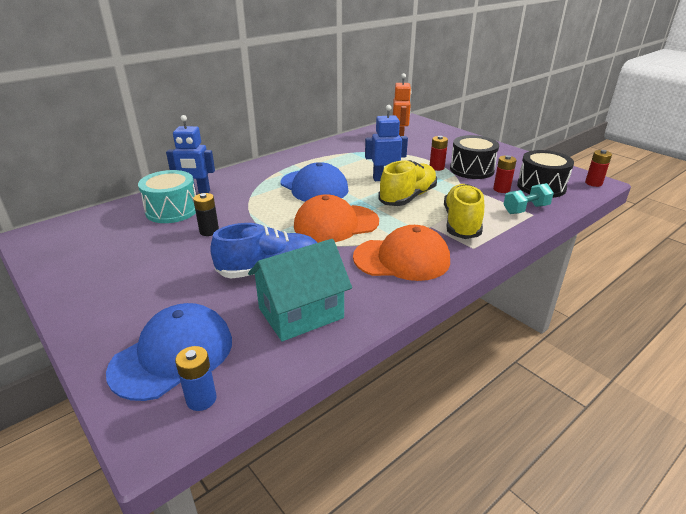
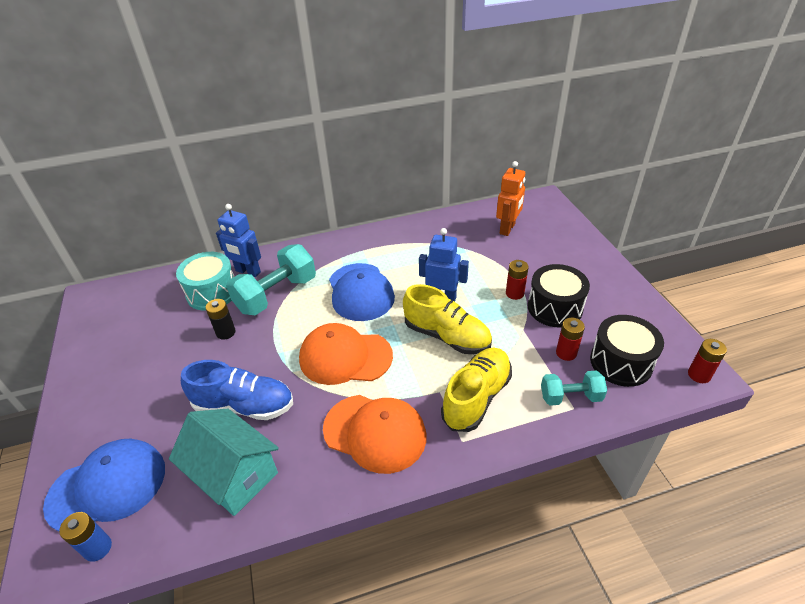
camera: 25 degrees right, 10 degrees up
(238, 201) = (276, 295): none -> turquoise dumbbell
(301, 313) = (234, 475): turquoise house -> turquoise house turned 45 degrees clockwise
(408, 197) = (446, 336): yellow shoe -> yellow shoe turned 60 degrees clockwise

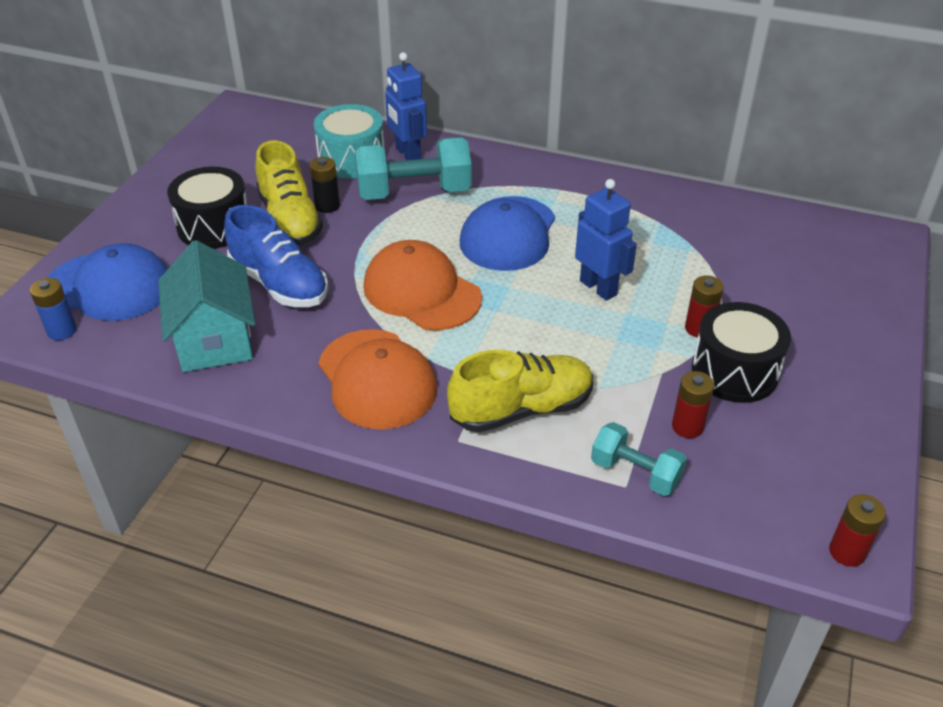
camera: 35 degrees right, 0 degrees up
(446, 336) = (557, 330): yellow shoe -> yellow shoe (290, 220)
(507, 229) = (782, 250): orange robot -> none
(621, 362) = (750, 477): black drum -> black drum (214, 226)

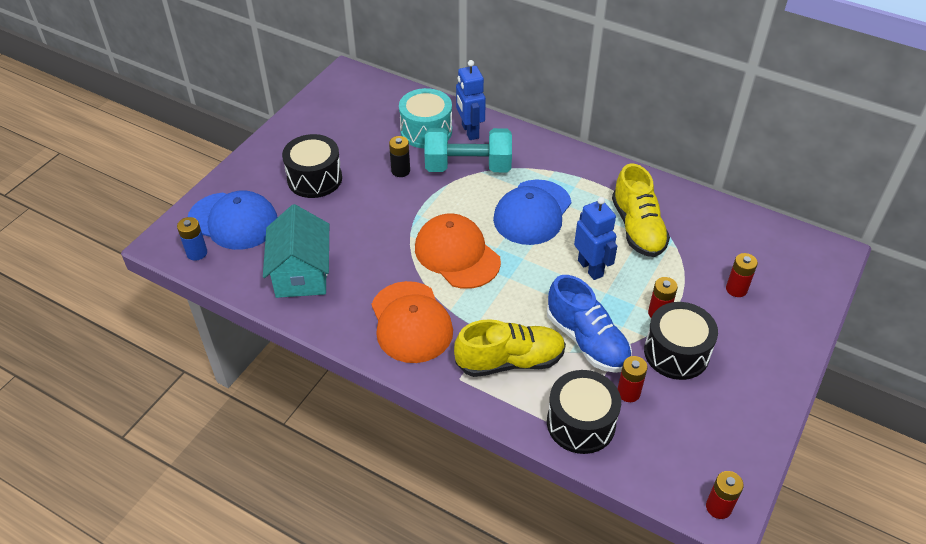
camera: 10 degrees right, 5 degrees up
(279, 284) = (354, 234): blue shoe -> blue shoe (587, 340)
(290, 220) = (371, 180): yellow shoe -> yellow shoe (637, 228)
(635, 473) = (581, 423): turquoise dumbbell -> black drum
(786, 290) = (736, 289): none -> red battery

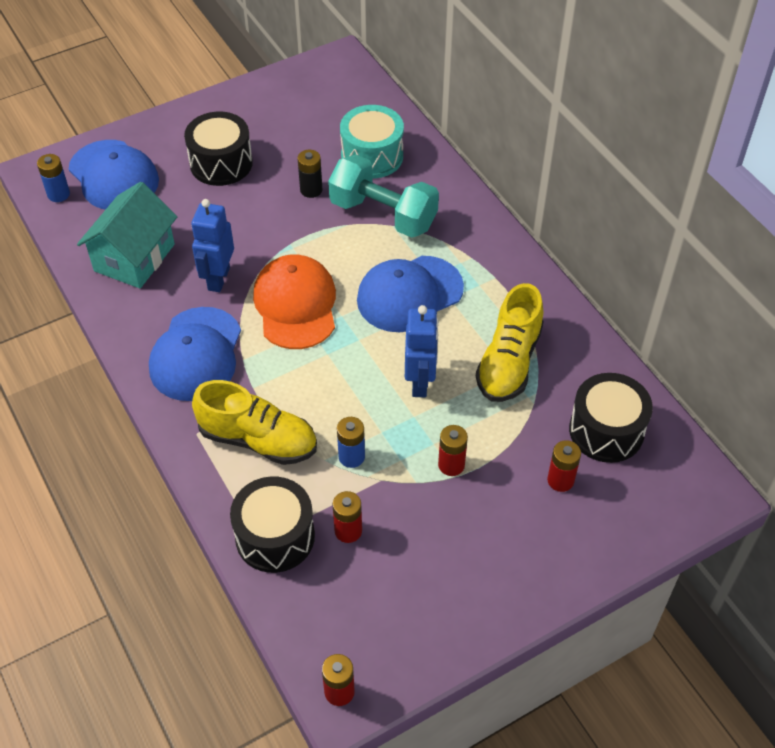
camera: 30 degrees right, 5 degrees up
(411, 322) = (196, 354): orange cap -> blue cap
(469, 131) = (417, 175): blue robot -> blue robot (218, 279)
(587, 340) = (351, 457): blue shoe -> blue battery
(676, 353) = (433, 515): black drum -> black drum (606, 431)

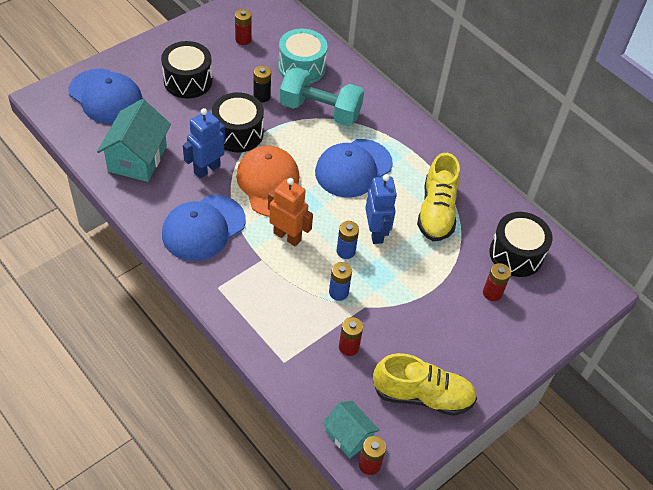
camera: 15 degrees left, 0 degrees up
(58, 194) = (65, 114): blue battery -> blue battery (345, 251)
(196, 354) = (203, 228): blue cap -> blue cap turned 45 degrees clockwise
(218, 279) = (206, 169): blue robot -> blue robot turned 45 degrees clockwise
(258, 439) = (266, 287): yellow shoe -> yellow shoe (422, 395)
(275, 536) = (295, 357): black drum -> black drum (238, 133)
(301, 376) = (287, 236): none -> orange robot
(320, 649) = (349, 436): none -> turquoise house
(451, 465) = (412, 290): red battery -> red battery (243, 39)

